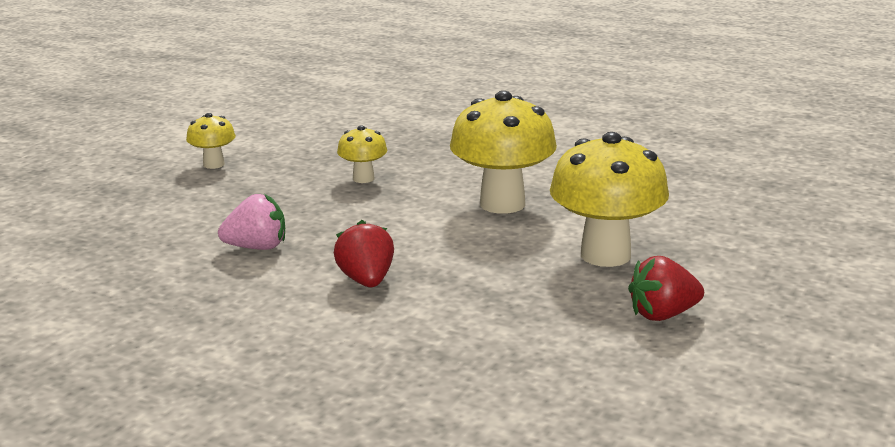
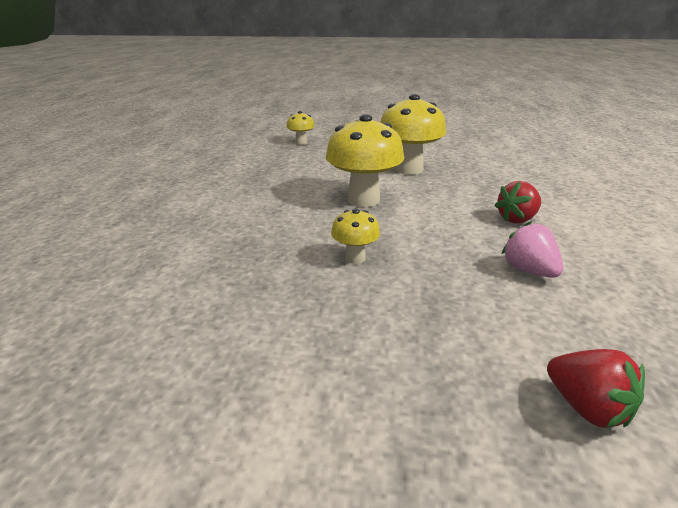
camera: 110 degrees left, 5 degrees up
(214, 164) = (380, 370): yellow mushroom -> yellow mushroom (301, 143)
(662, 315) = (456, 155): red strawberry -> red strawberry (587, 408)

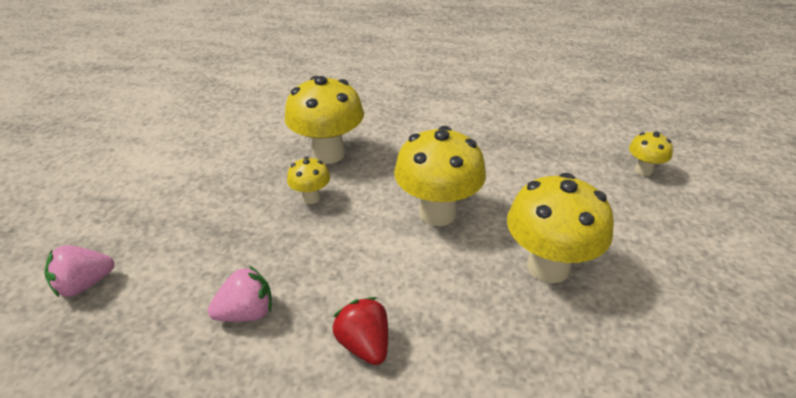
camera: 95 degrees right, 10 degrees up
(268, 256) = (328, 154): none -> yellow mushroom
(587, 408) = (85, 284): red strawberry -> pink strawberry

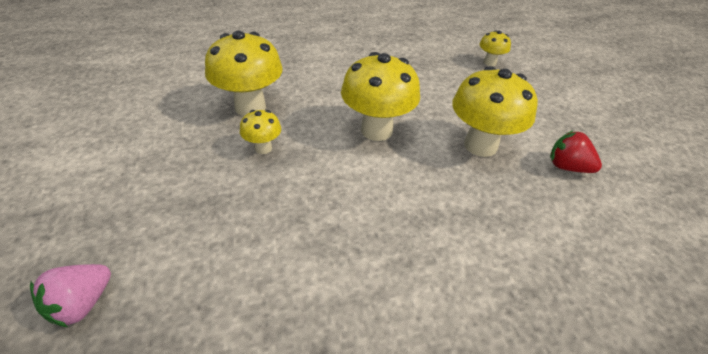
camera: 30 degrees left, 5 degrees up
(247, 313) = (279, 264): pink strawberry -> none
(364, 344) = (397, 249): red strawberry -> red strawberry (567, 167)

